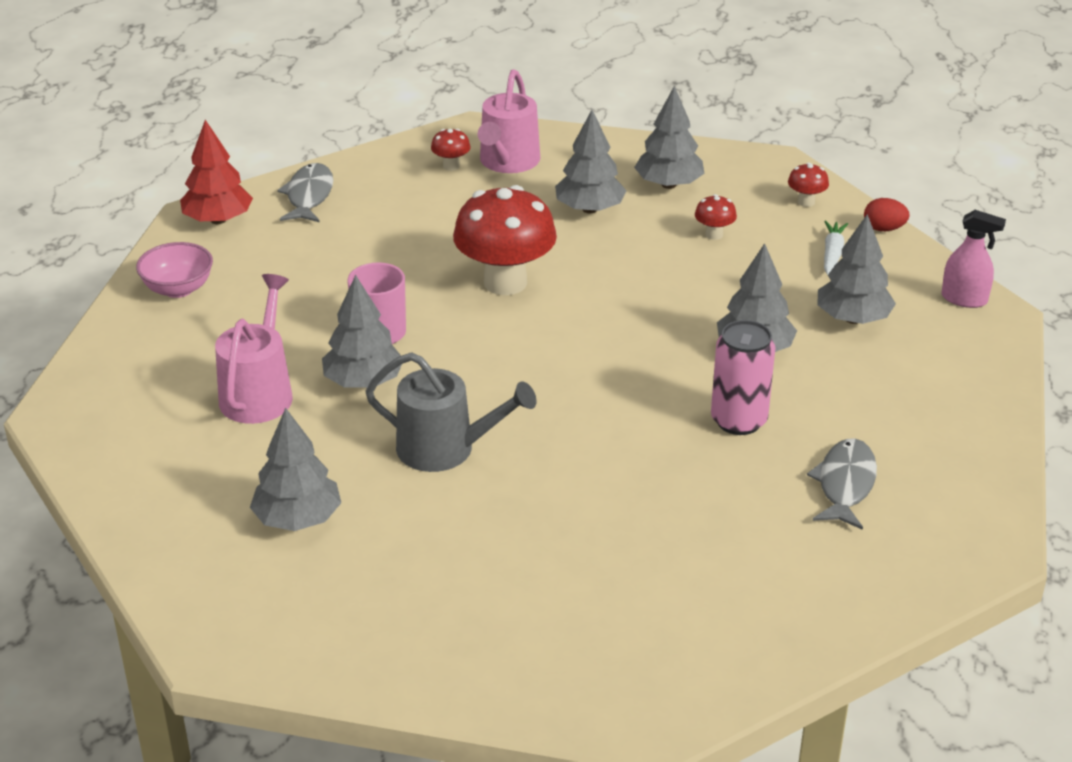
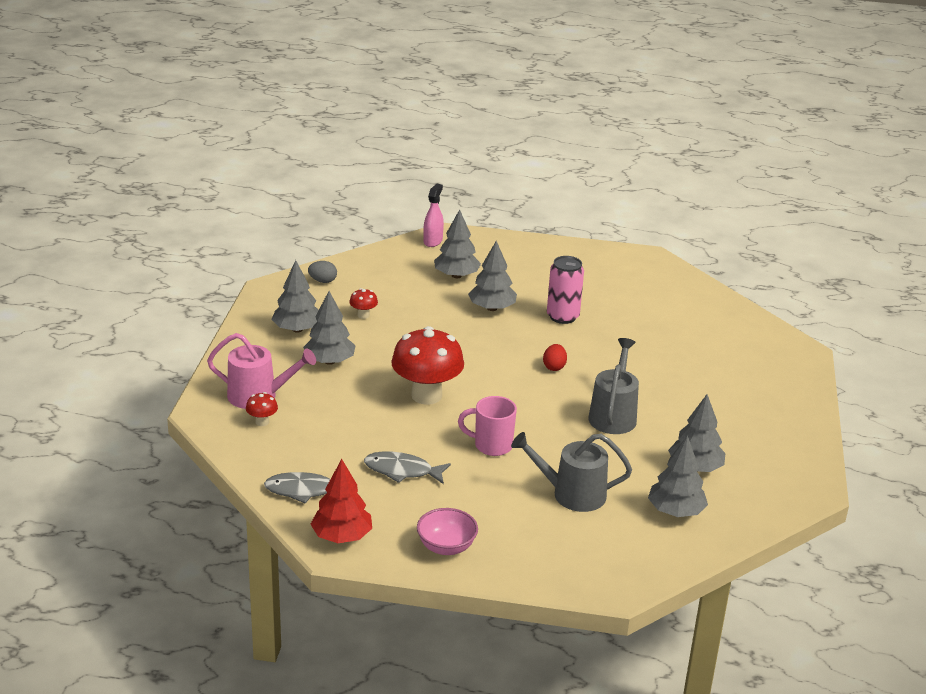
camera: 95 degrees left, 5 degrees down
(259, 393) = (572, 494): pink watering can -> grey watering can
(363, 382) = (551, 450): grey tree -> grey tree (675, 511)
(806, 202) = (323, 281): red mushroom -> grey egg
(832, 254) = (385, 277): white carrot -> none
(845, 484) = (610, 289): grey fish -> grey fish (402, 471)
(883, 229) = (356, 258): red egg -> red egg (554, 367)

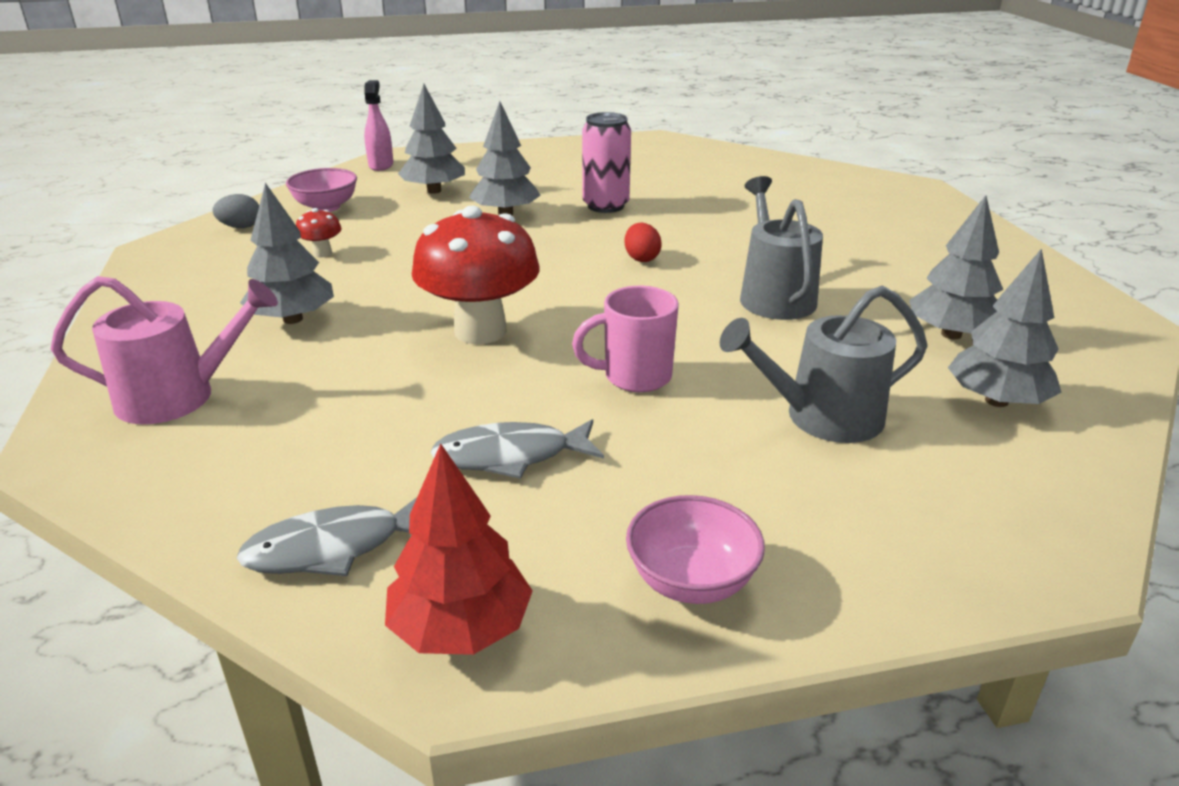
camera: 20 degrees left, 0 degrees up
(262, 422) = (197, 438): red mushroom -> none
(297, 329) = (220, 289): grey tree -> none
(380, 275) = (326, 207): none -> pink bowl

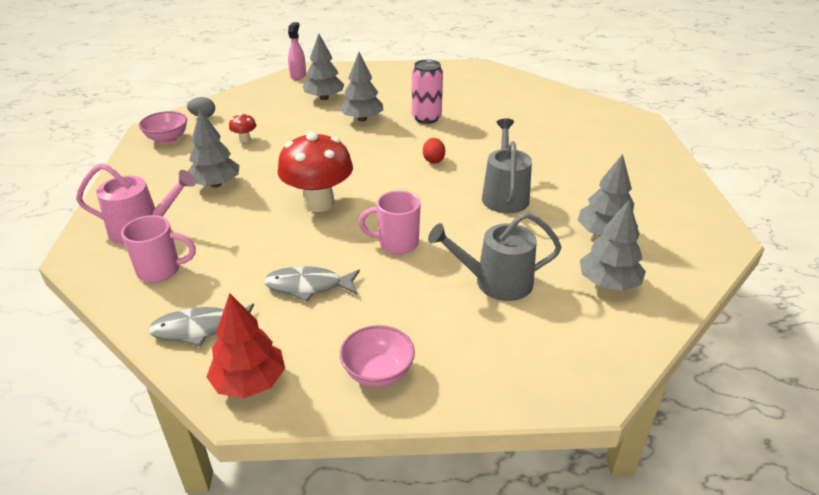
camera: 10 degrees right, 5 degrees up
(231, 459) = (161, 270): none -> pink mug
(326, 207) = (256, 105): pink bowl -> pink bowl (167, 139)

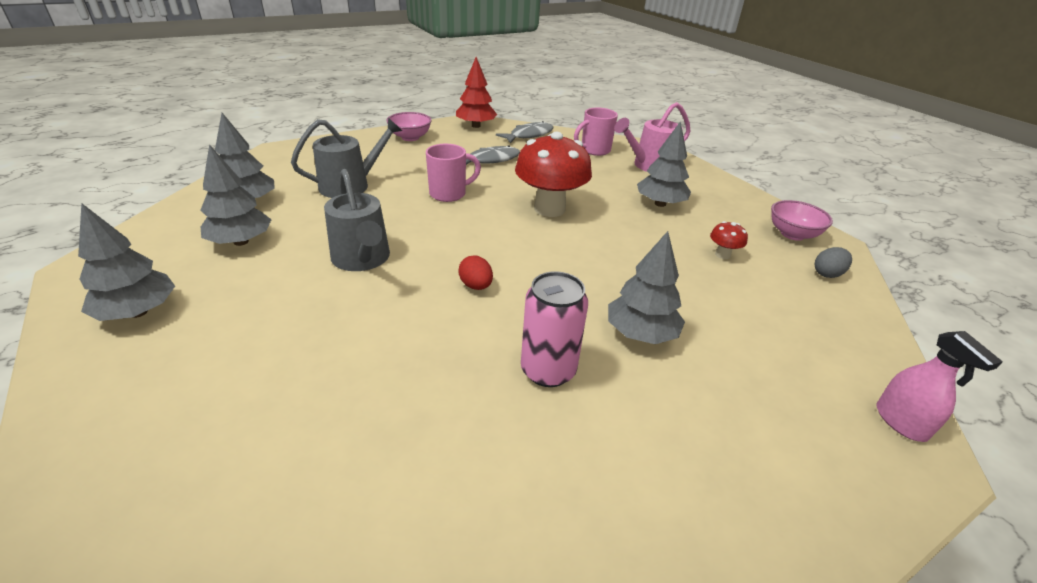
camera: 150 degrees right, 0 degrees up
(324, 98) = (758, 366): grey tree -> grey tree (138, 312)

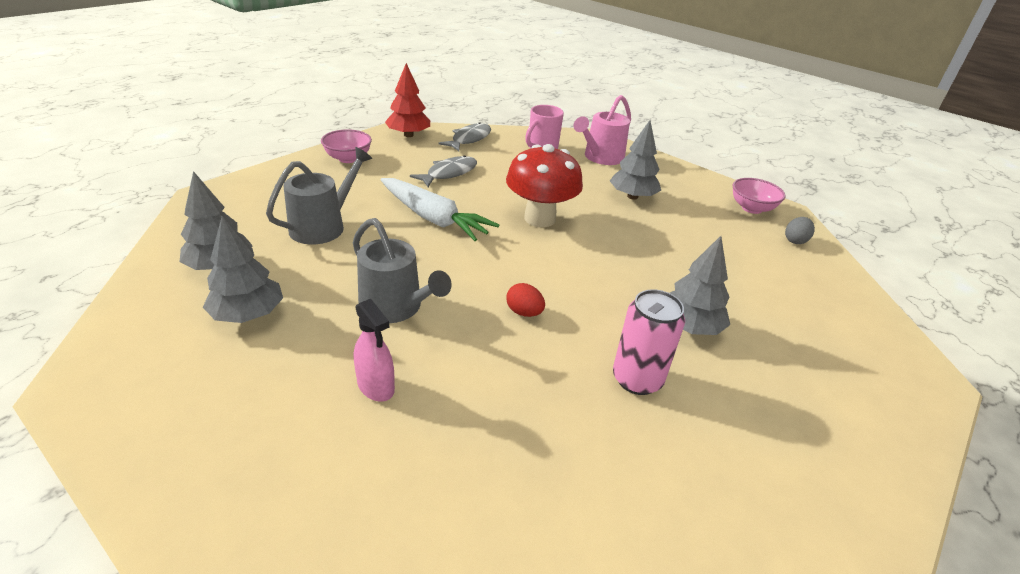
camera: 20 degrees left, 0 degrees up
(138, 312) = (192, 421): grey tree -> none
(449, 194) = (434, 218): pink mug -> white carrot
(722, 255) = (710, 238): red mushroom -> none
(900, 422) = (904, 356): pink spray bottle -> pink spray bottle (376, 386)

